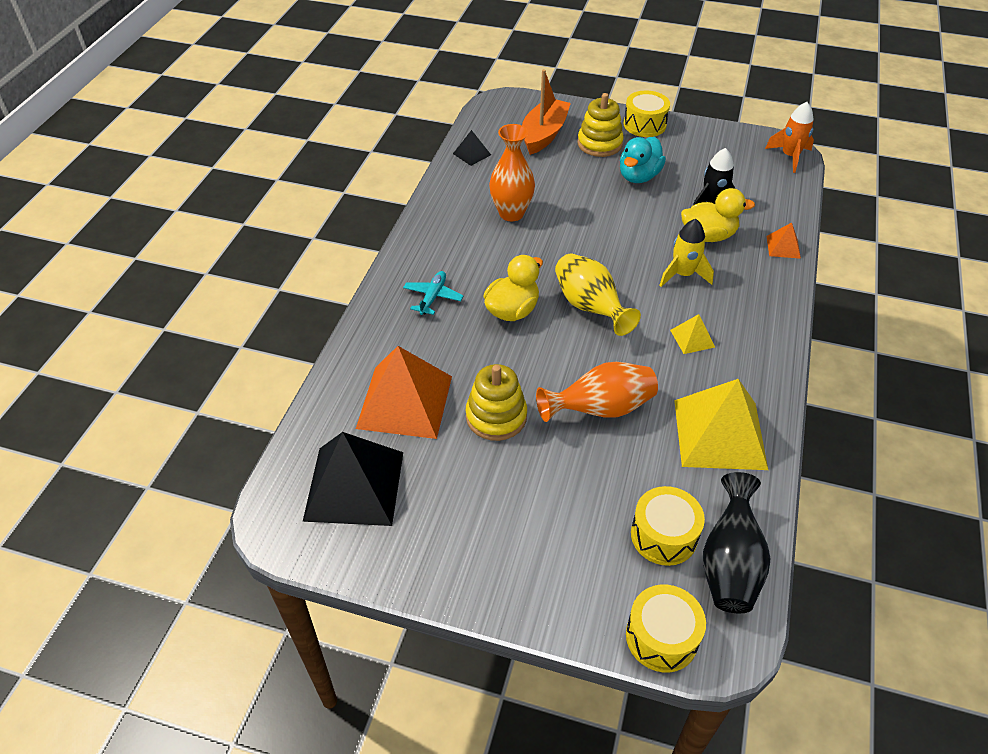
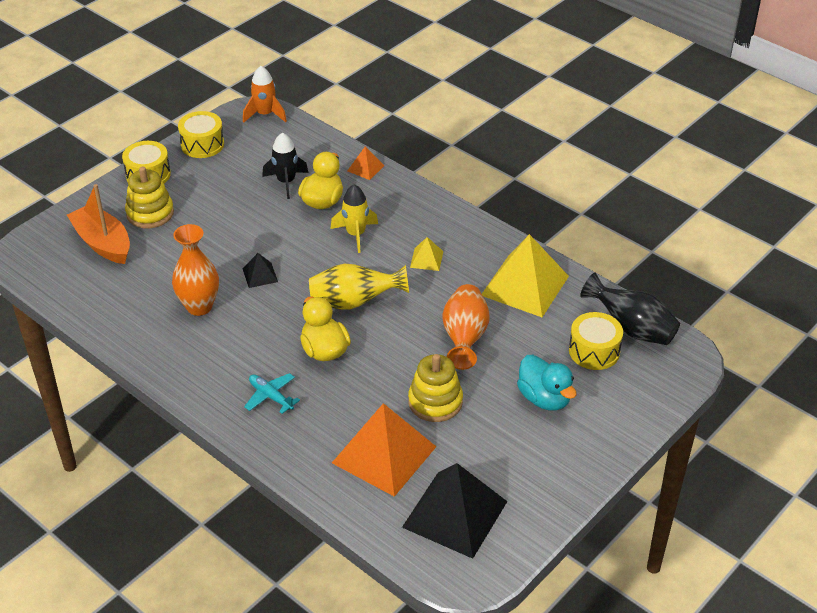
camera: 65 degrees left, 5 degrees down
(472, 154) = (88, 303): black pyramid -> black pyramid (260, 275)
(639, 176) = (216, 208): turquoise duck -> turquoise duck (544, 398)
(661, 637) = (669, 385): yellow drum -> yellow drum (202, 144)

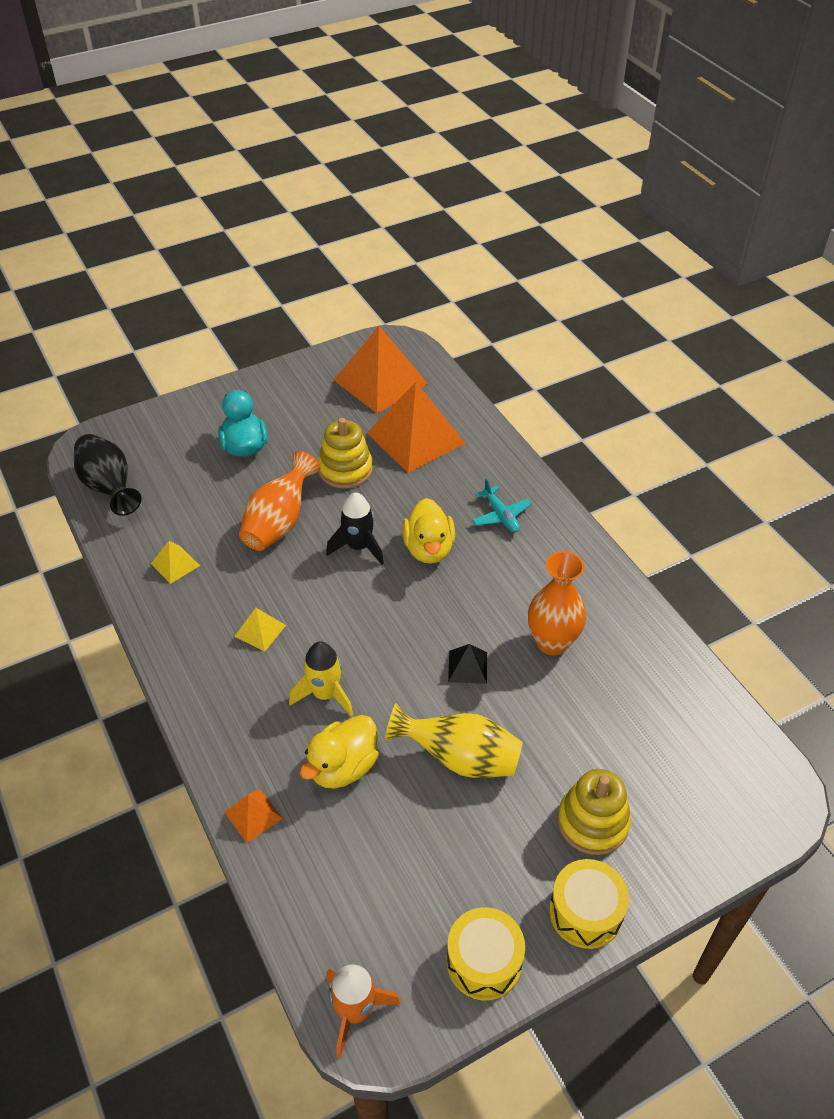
camera: 160 degrees left, 5 degrees up
(103, 243) = (665, 783): orange boat -> none
(286, 182) = (379, 823): black rocket -> black rocket (358, 547)
(354, 302) = (372, 597): yellow vase -> yellow vase (460, 758)
(454, 514) = (381, 381): black pyramid -> orange pyramid
(525, 285) = (175, 564): yellow pyramid -> yellow pyramid, size x0.45
(594, 351) = (164, 476): yellow drum -> none

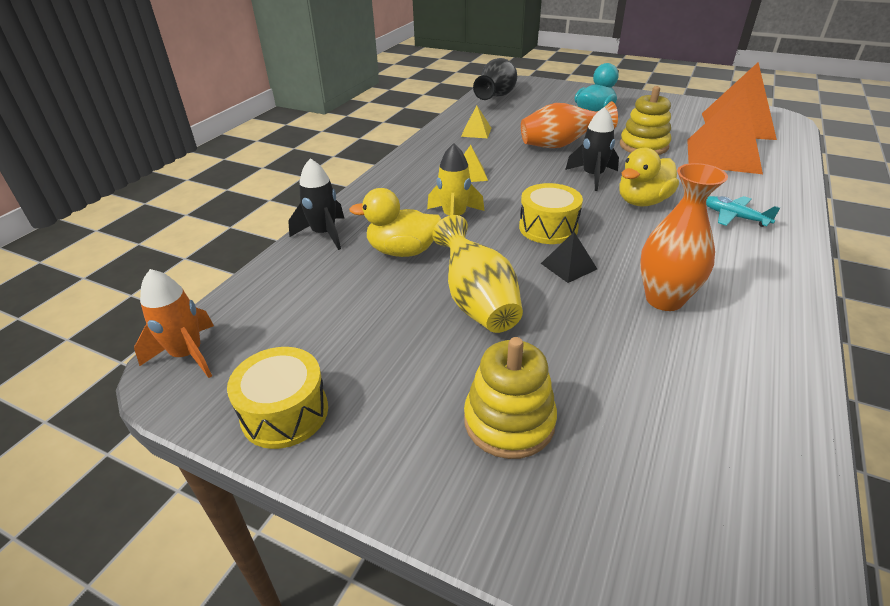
camera: 55 degrees right, 10 degrees down
(253, 815) = (324, 234): orange pyramid -> black rocket
(501, 515) = (734, 217): turquoise plane -> turquoise plane turned 105 degrees clockwise
(585, 912) = (398, 467): yellow drum -> yellow drum (548, 228)

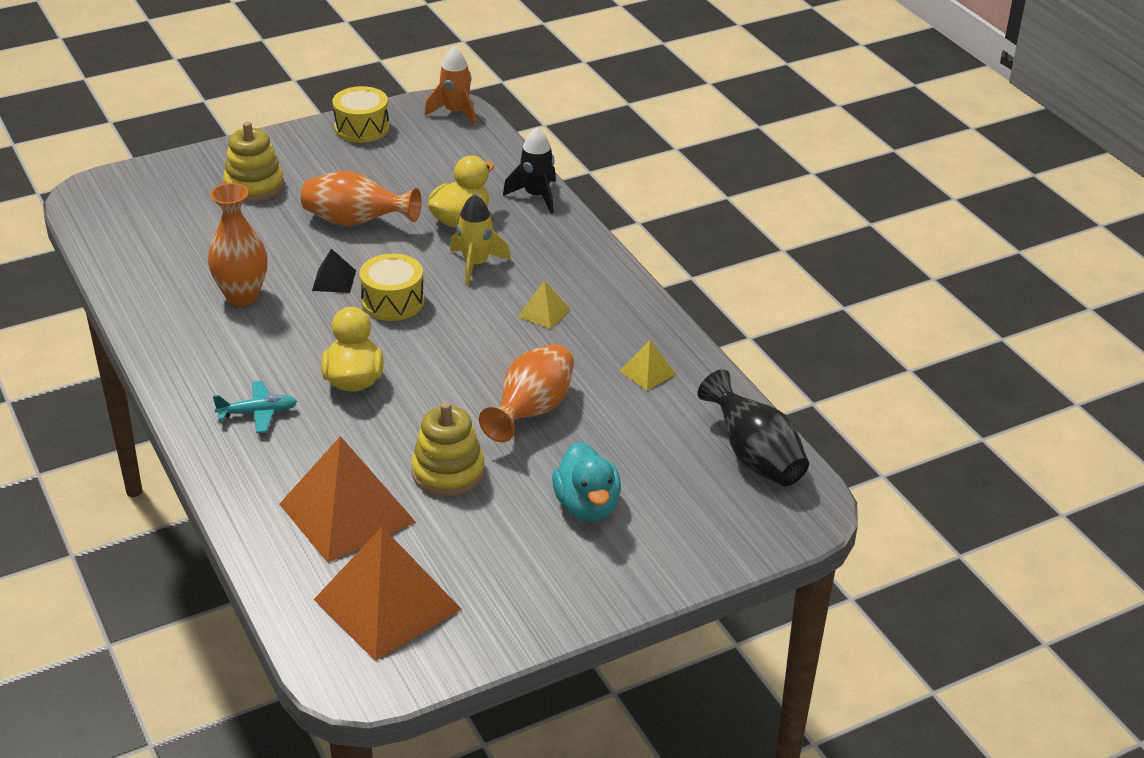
camera: 125 degrees right, 0 degrees up
(477, 302) = (356, 222): yellow vase -> orange vase
(592, 176) = (436, 384): black rocket -> none

